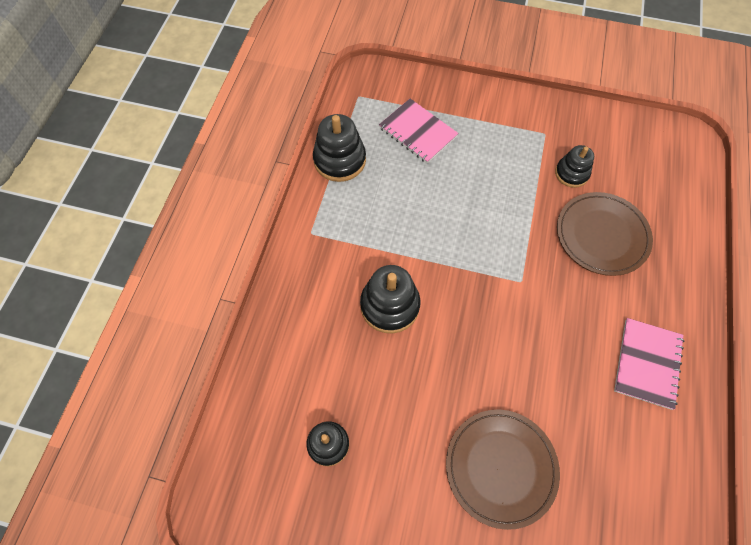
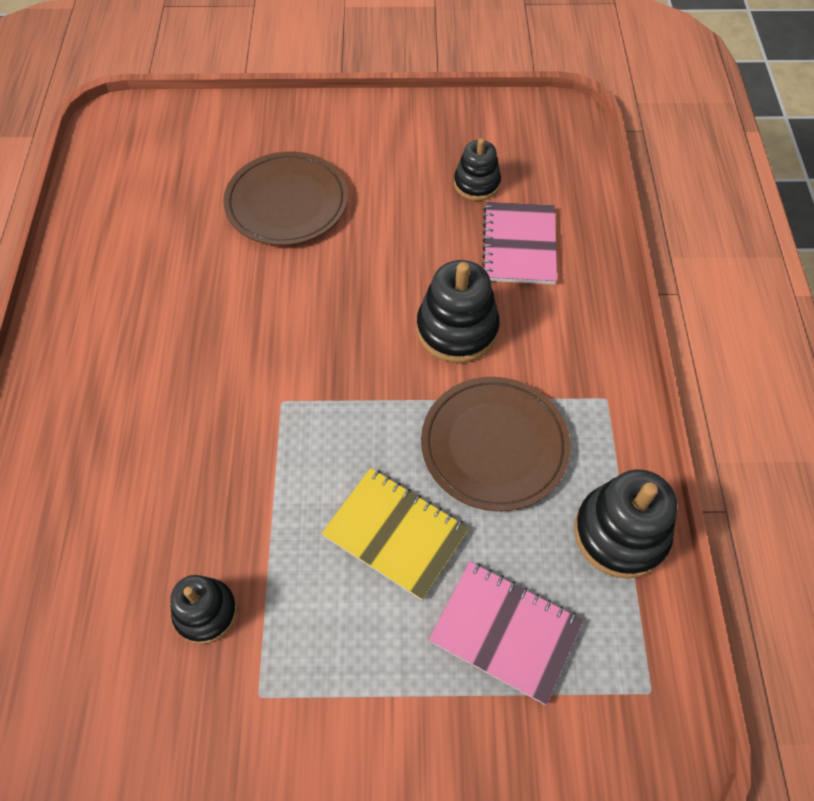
camera: 165 degrees right, 5 degrees down
(463, 187) = (395, 533): none -> yellow notebook
(602, 235) = (157, 503): brown plate -> brown plate (494, 445)
(647, 363) = (108, 336): pink notebook -> pink notebook (519, 245)

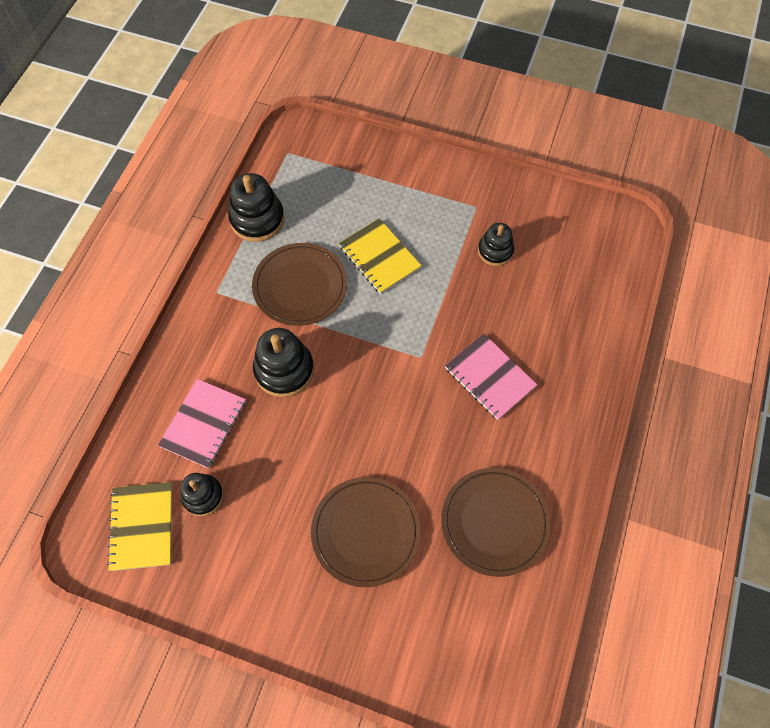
camera: 160 degrees left, 5 degrees up
(143, 250) = (494, 522): none -> brown plate
(505, 632) = (343, 196): pink notebook -> pink notebook (490, 377)
(521, 145) = (142, 526): none -> yellow notebook

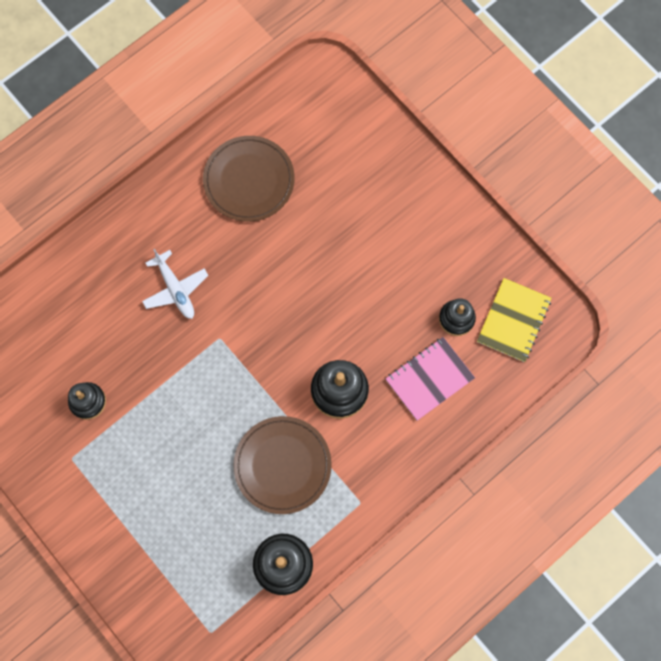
camera: 150 degrees left, 10 degrees up
(365, 532) = (347, 225): brown plate -> none
(379, 257) = (194, 455): yellow notebook -> none
(490, 377) = (175, 289): pink notebook -> white plane

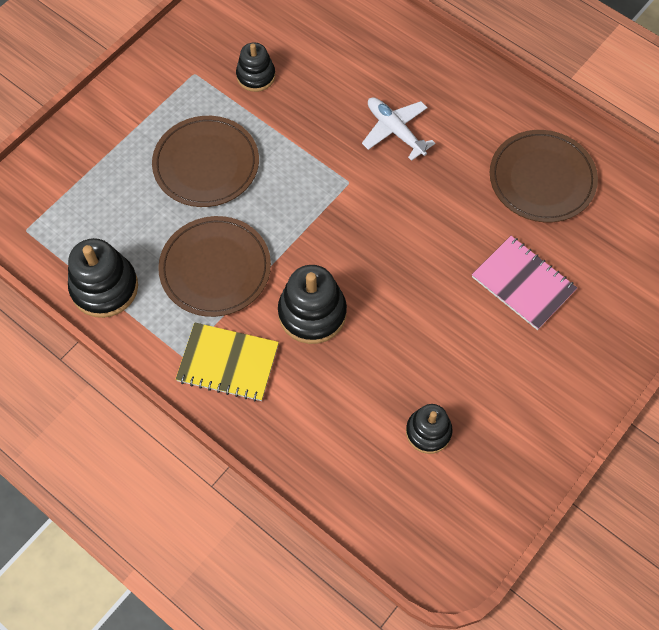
camera: 80 degrees right, 10 degrees down
(175, 289) = (395, 131): white plane -> white plane turned 90 degrees clockwise
(175, 460) = (206, 164): none -> brown plate
(429, 379) = (345, 411): pink notebook -> pink notebook (523, 284)
(513, 320) = (441, 502): yellow notebook -> yellow notebook (228, 363)

